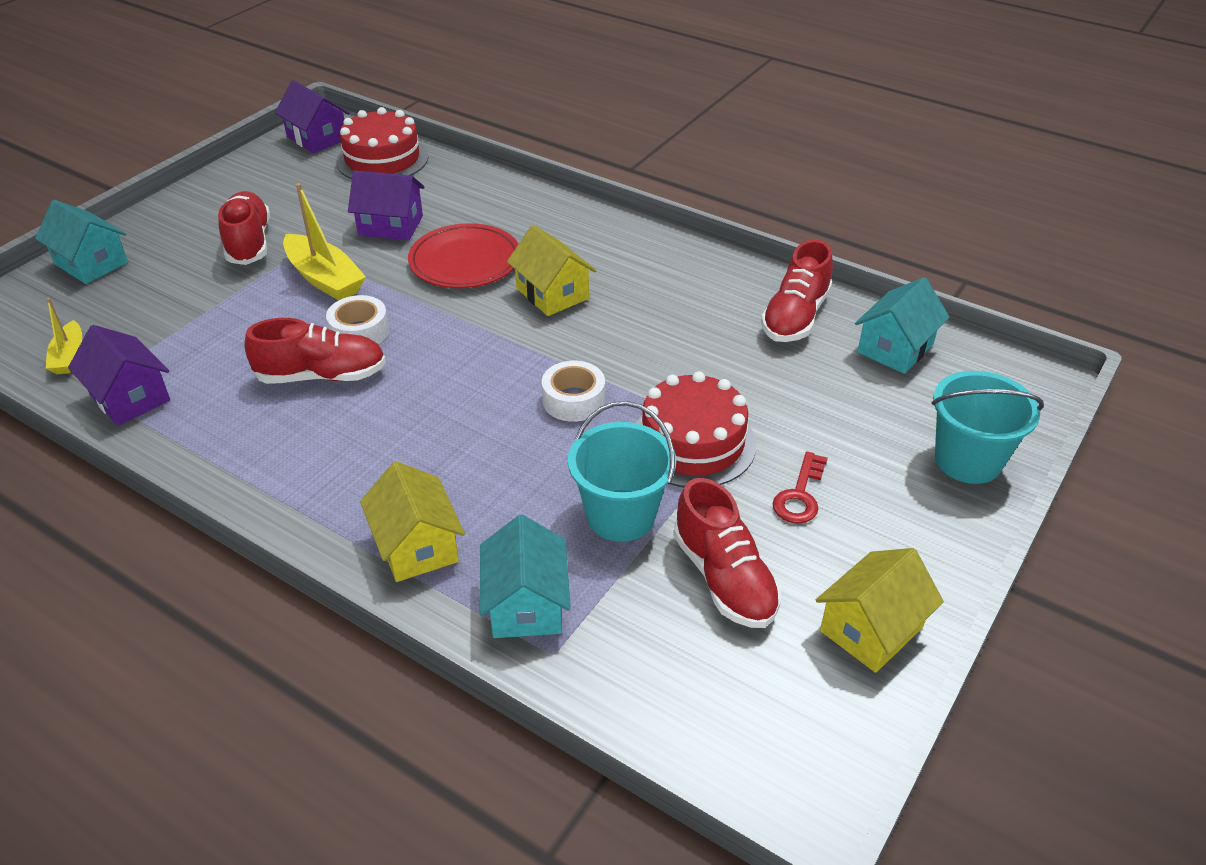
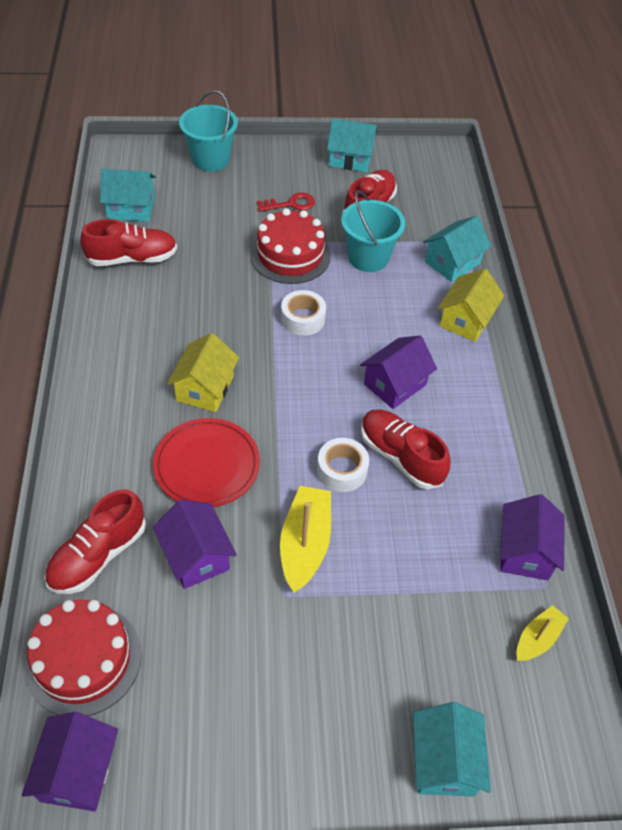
camera: 130 degrees left, 10 degrees up
(249, 242) = (307, 650): red shoe -> red shoe (98, 555)
(404, 421) = (395, 384): none -> purple house
(871, 629) = (350, 159): yellow house -> turquoise house

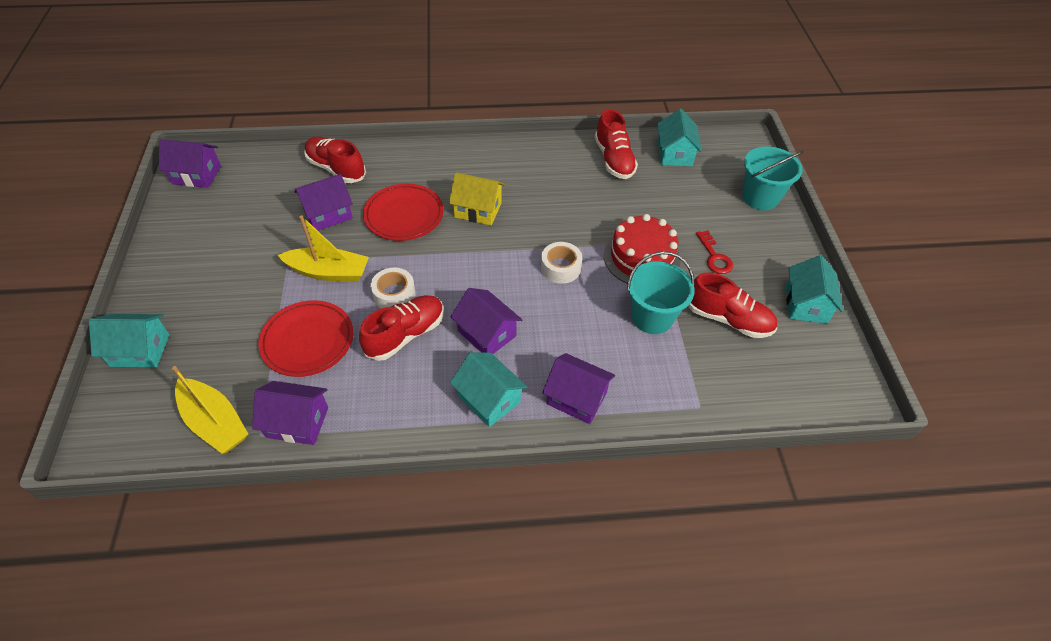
camera: 90 degrees right, 0 degrees up
(83, 659) = (265, 170): red cake -> none
(415, 555) = (308, 341): none -> red plate
(452, 262) = (662, 392): turquoise house -> turquoise house (489, 399)
(466, 320) = (576, 398): yellow house -> purple house
(537, 639) = (215, 422): yellow boat -> yellow boat, size x1.70

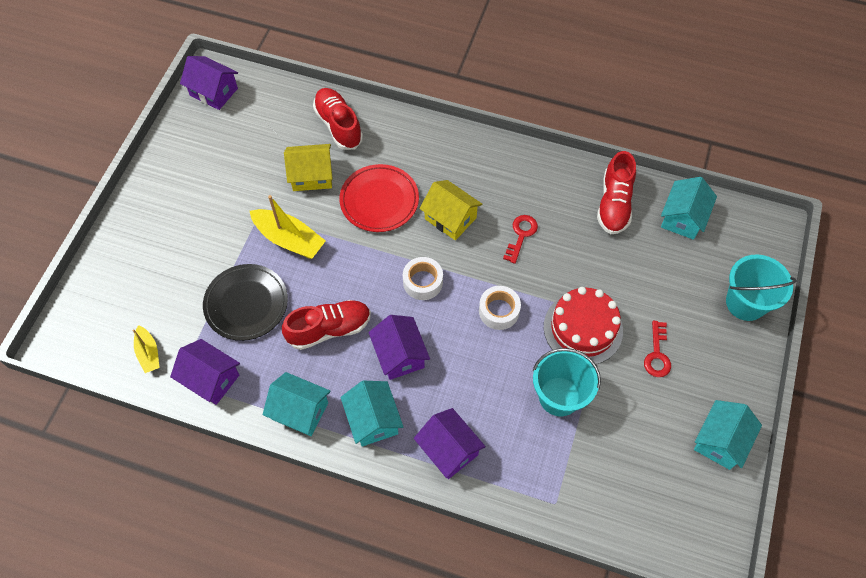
camera: 25 degrees right, 10 degrees up
(140, 350) = (113, 262): turquoise house -> turquoise house (300, 411)
(215, 422) = (148, 353): yellow boat -> yellow boat, size x0.59
(308, 341) = (246, 304): red plate -> black plate
(328, 214) = (312, 176): purple house -> yellow house
(394, 294) = (336, 284): white tape -> white tape (423, 282)
(548, 204) = (521, 235): none -> red key
(728, 319) = (632, 427): red shoe -> none

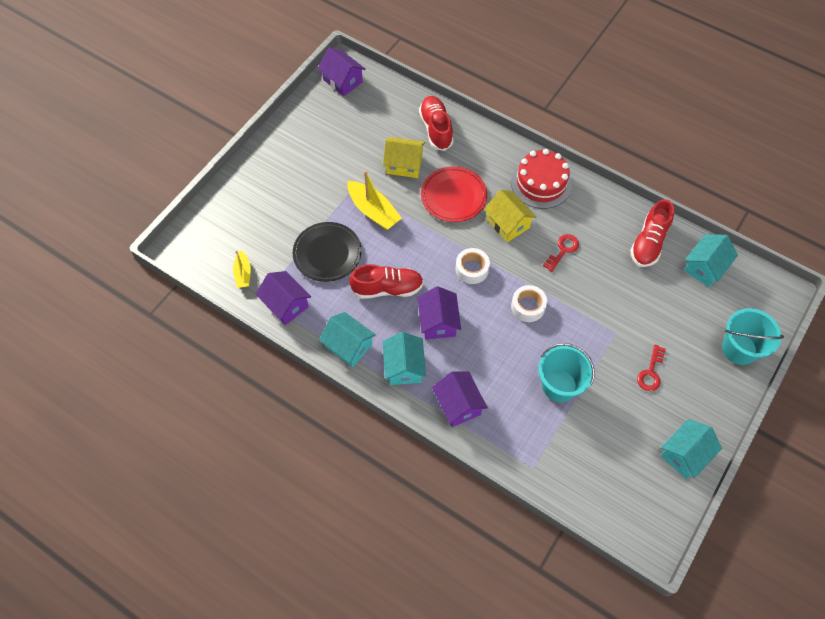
camera: 15 degrees right, 0 degrees up
(583, 328) = (594, 337): red cake -> red cake (541, 183)

